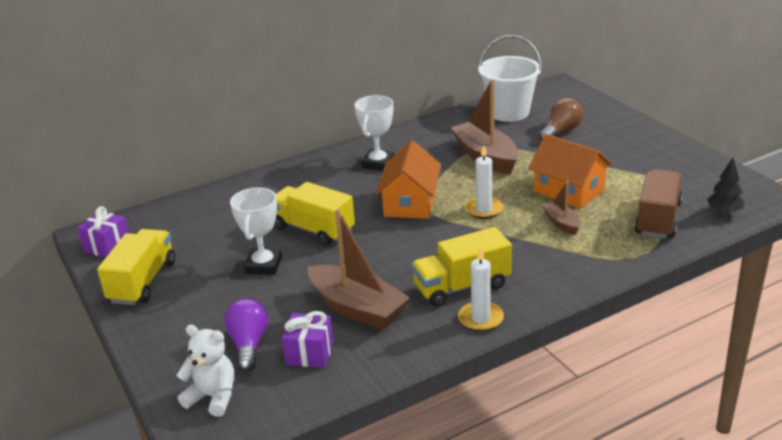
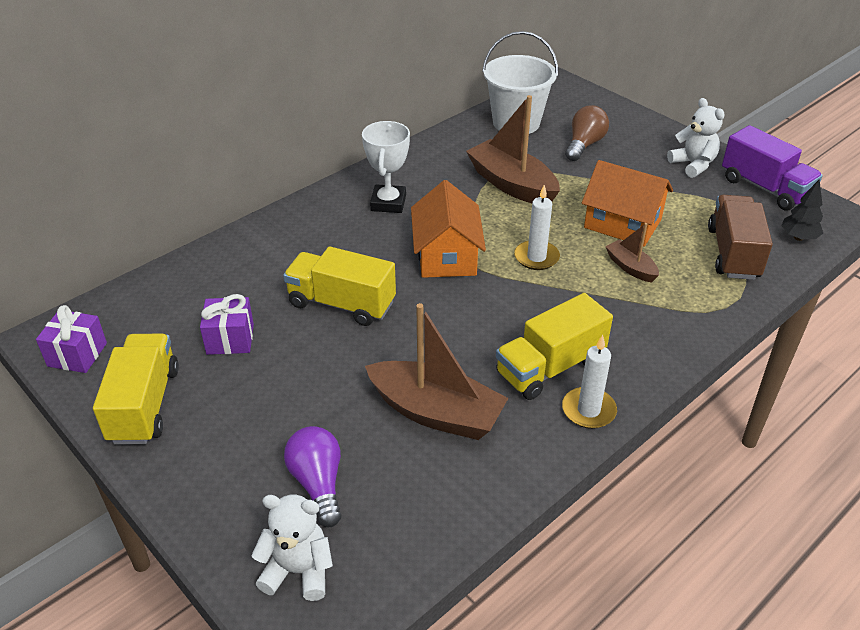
camera: 15 degrees left, 10 degrees up
(263, 265) = (296, 363): white trophy -> none
(310, 353) = (400, 487): purple gift -> purple gift (230, 339)
(652, 151) = (693, 165): none -> white teddy bear
(710, 173) = (765, 188): none -> purple truck

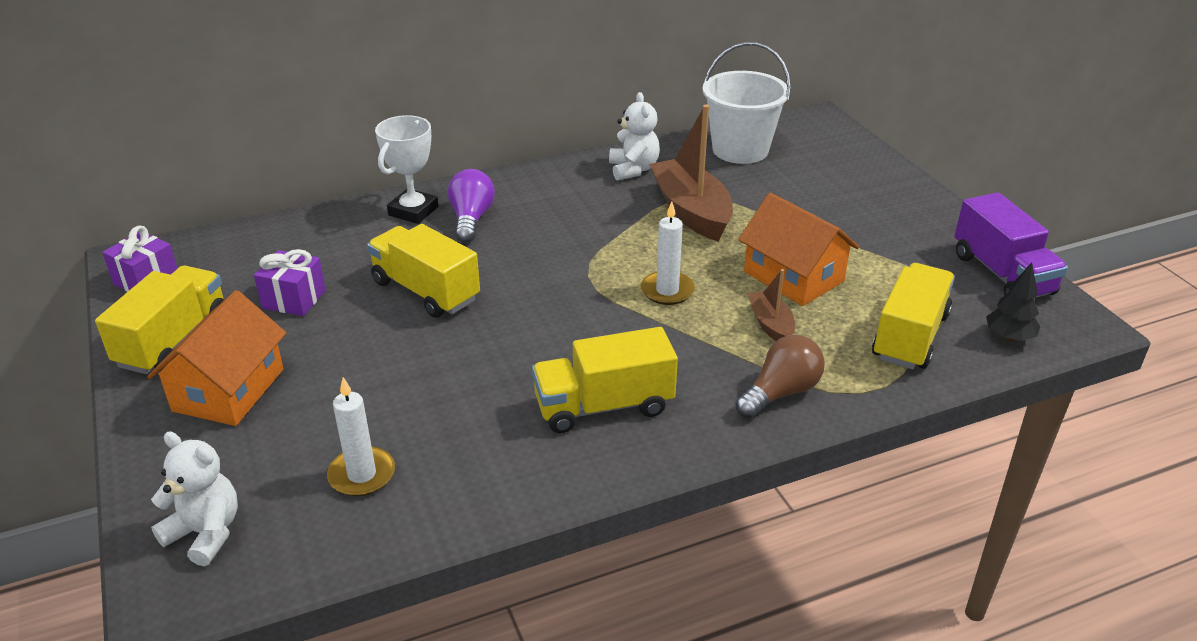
camera: 20 degrees right, 5 degrees down
(318, 483) = (282, 456): purple light bulb -> purple light bulb (471, 219)
(388, 203) = (542, 204): white trophy -> white trophy (413, 211)
(436, 412) = (448, 420): brown boat -> none
(447, 255) = (569, 268): orange house -> orange house (229, 390)
(584, 144) = (805, 186): brown light bulb -> brown light bulb (780, 393)
(588, 410) = (616, 461): white candle -> white candle (362, 475)
(693, 165) = (925, 231): white teddy bear -> white teddy bear (633, 169)
(733, 253) = (910, 336): brown truck -> yellow truck

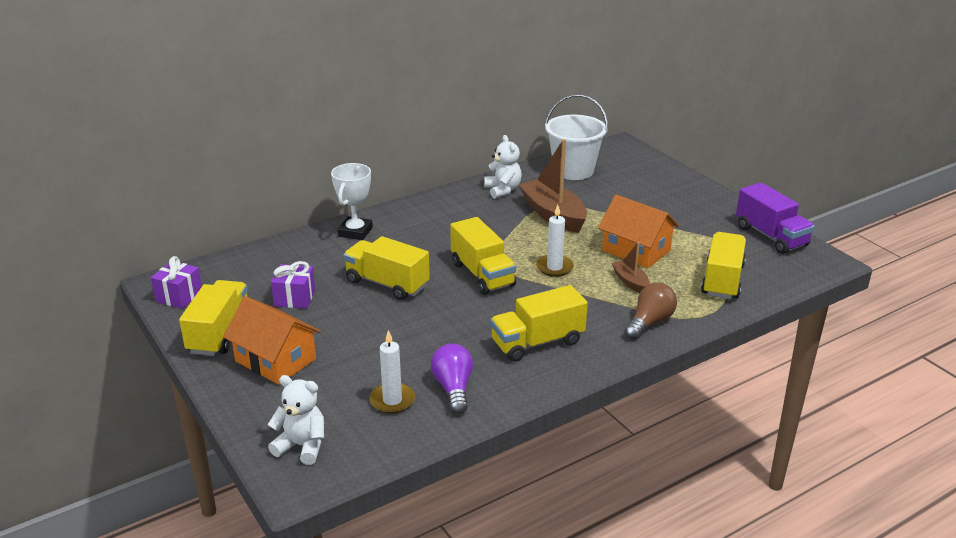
camera: 10 degrees left, 5 degrees down
(229, 390) = (275, 360): orange house -> orange house turned 60 degrees counterclockwise
(471, 219) = (399, 233): purple light bulb -> purple light bulb (453, 388)
(561, 291) = (482, 274): none -> yellow truck
(1009, 337) = (784, 274): black tree -> none

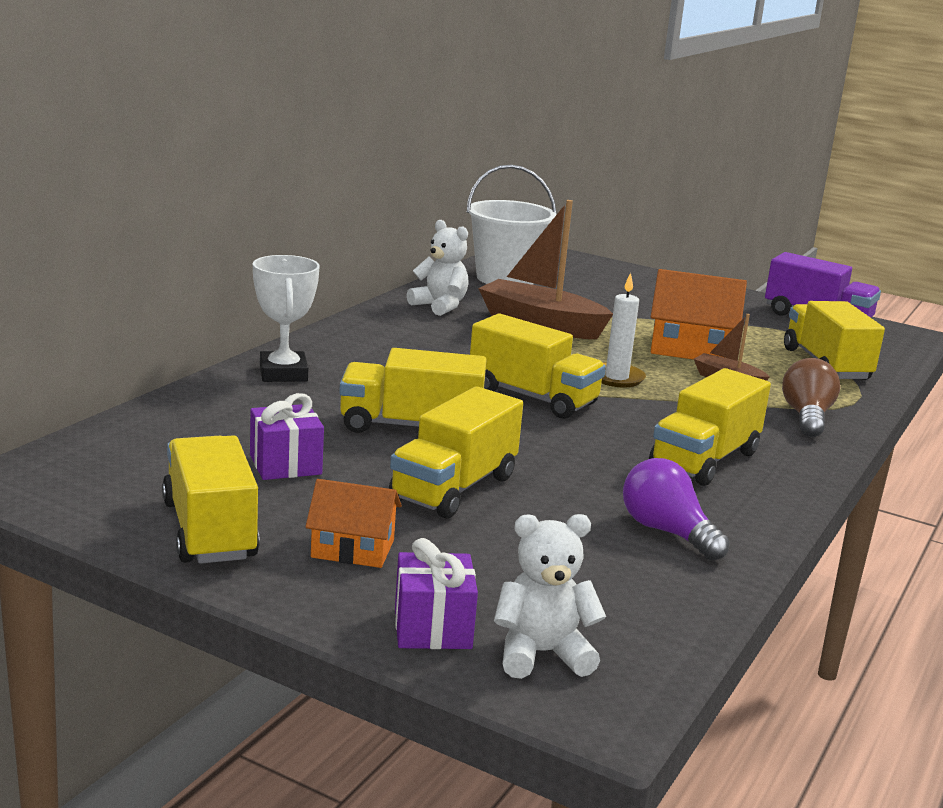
camera: 30 degrees left, 10 degrees down
(179, 296) = (72, 493): purple gift -> purple gift (432, 628)
(275, 360) = (353, 548): orange house -> orange house, size x0.62
(366, 332) = (454, 488): none -> yellow truck
(392, 400) = (601, 564): white candle -> none

